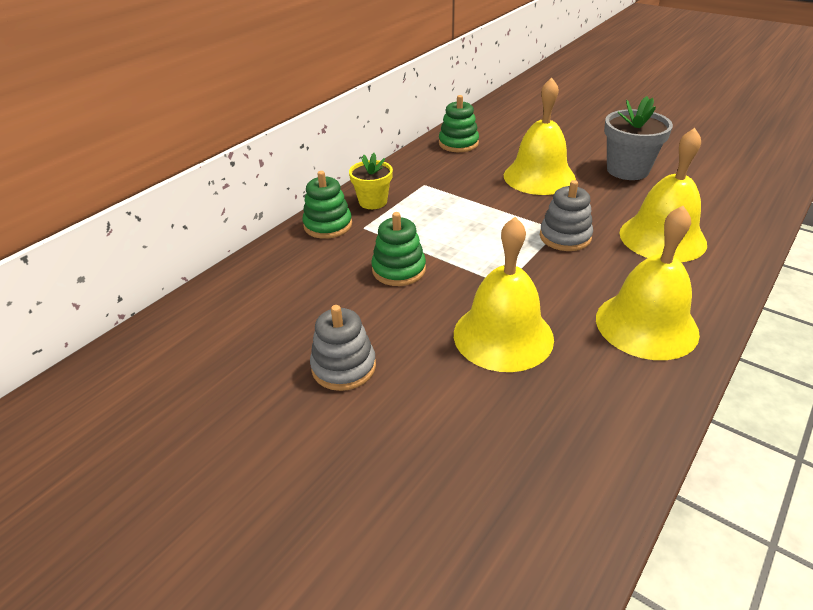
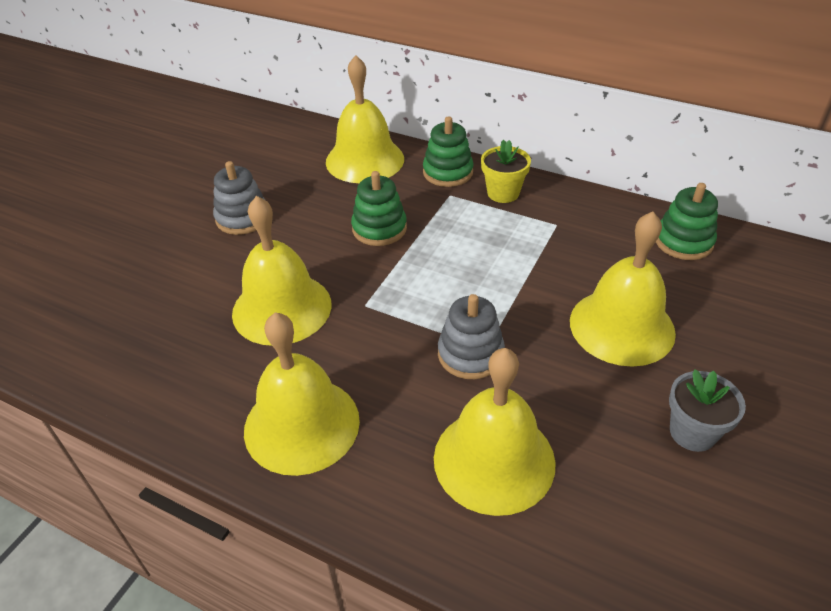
camera: 80 degrees right, 5 degrees up
(278, 272) = (365, 160): none -> yellow bell
(627, 170) = (692, 432): grey flower pot -> grey flower pot, size x0.66

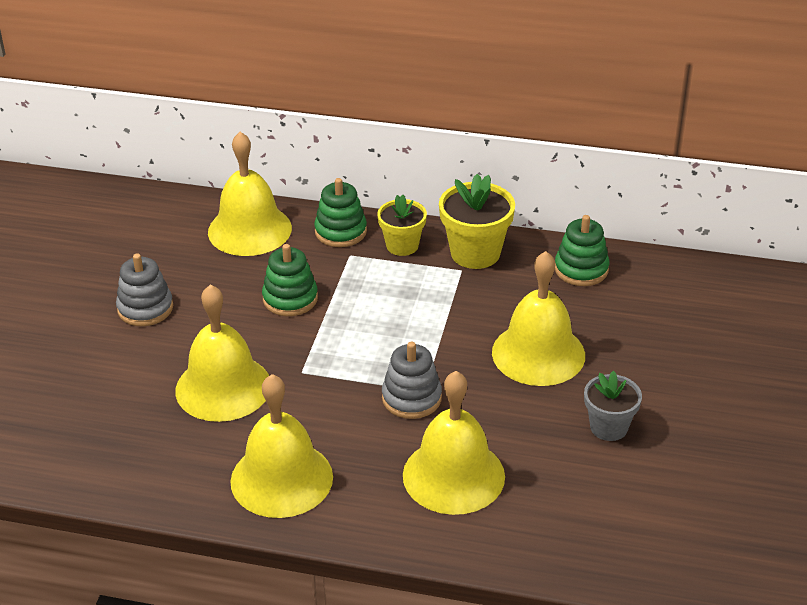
camera: 15 degrees left, 5 degrees down
(574, 210) = (475, 253): none -> yellow flower pot

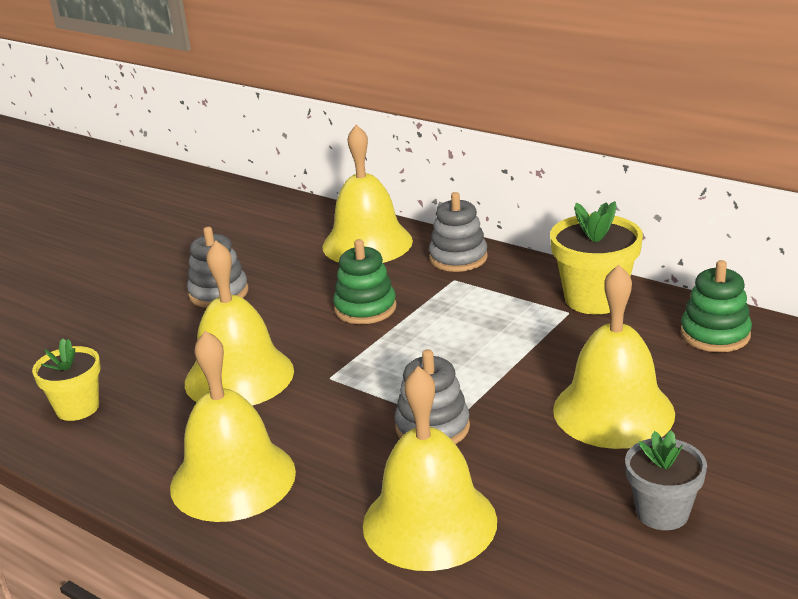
camera: 25 degrees right, 10 degrees down
(340, 231) = (458, 258): green stacking toy -> grey stacking toy
(402, 245) = (516, 280): yellow flower pot -> yellow flower pot (77, 408)

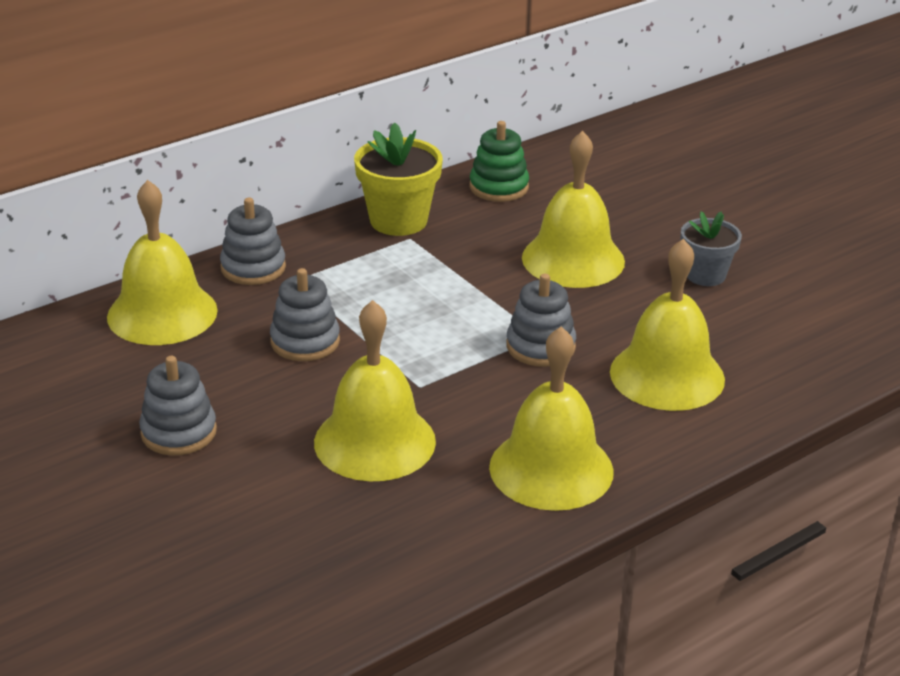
camera: 75 degrees left, 5 degrees up
(77, 408) = (354, 564): yellow flower pot -> none
(365, 308) = (305, 341): green stacking toy -> grey stacking toy

